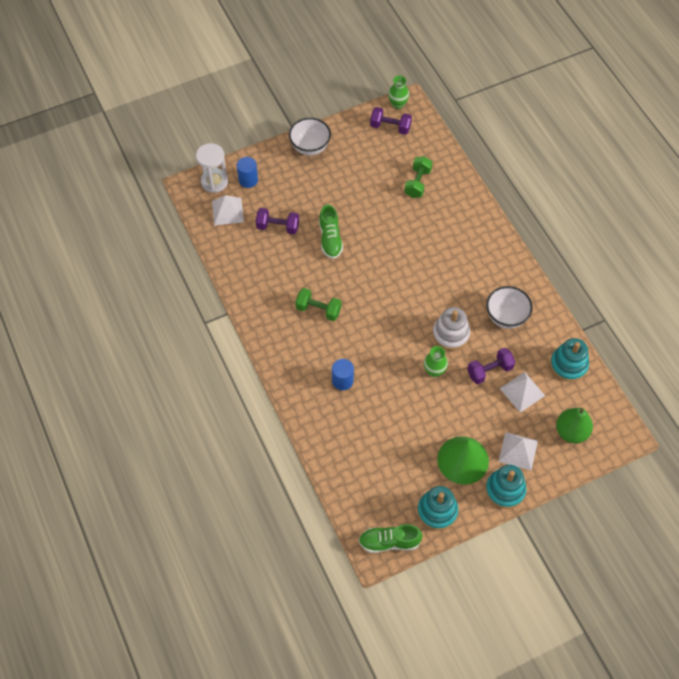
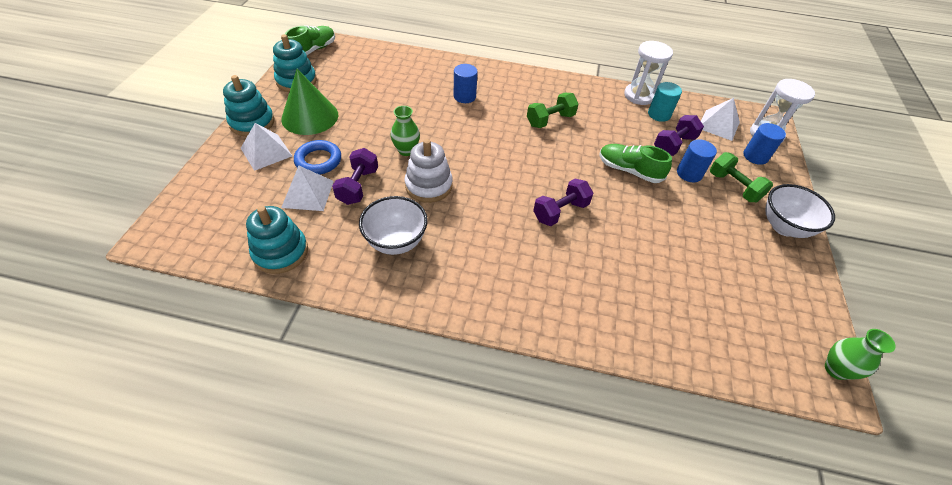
camera: 125 degrees right, 10 degrees down
(232, 272) = (639, 96): none -> white hourglass
(247, 250) = (659, 114): none -> turquoise cylinder
(302, 207) = (689, 173): none -> blue cylinder
(390, 127) = (786, 329): purple dumbbell -> purple dumbbell (560, 212)
(417, 183) = (660, 292): green dumbbell -> green dumbbell (733, 187)
(493, 412) = (318, 160): none -> blue ring
(571, 432) = (224, 199): green pear -> none

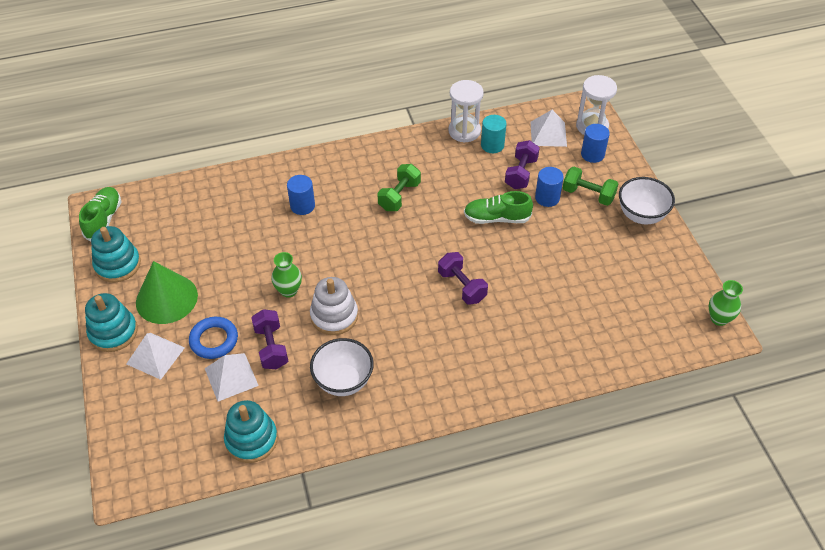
camera: 25 degrees left, 0 degrees up
(560, 212) = (462, 286): purple dumbbell -> purple dumbbell turned 60 degrees counterclockwise

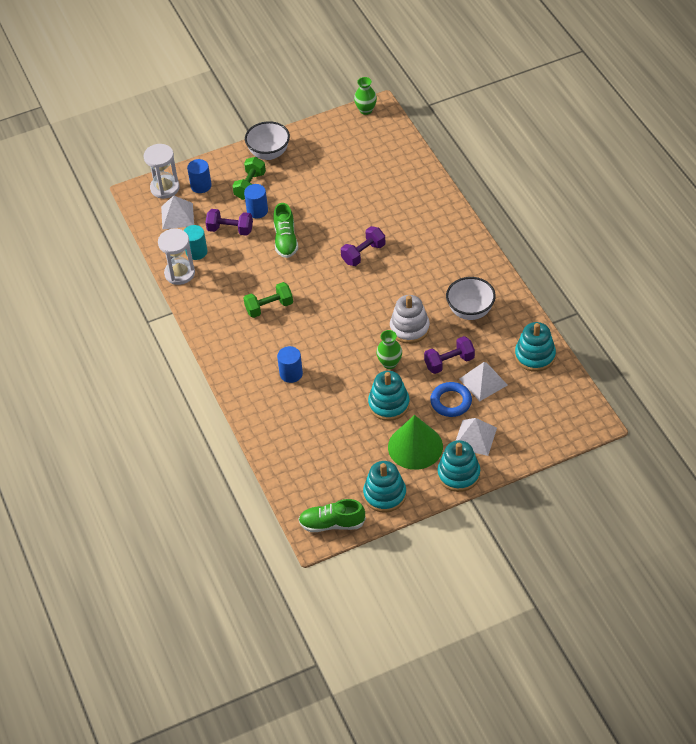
camera: 95 degrees left, 0 degrees up
(232, 283) = (389, 404): none -> turquoise stacking toy
(399, 196) = (269, 307): green dumbbell -> green dumbbell turned 45 degrees counterclockwise

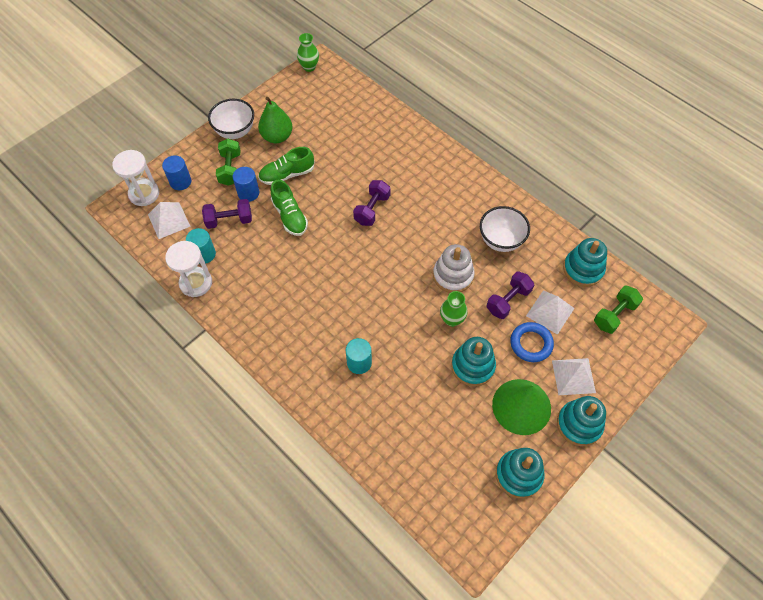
camera: 25 degrees left, 10 degrees up
(269, 307) = (304, 294): green dumbbell -> green dumbbell (614, 315)
(291, 374) = (359, 362): blue cylinder -> turquoise cylinder
(305, 167) = (277, 136): none -> green pear
(332, 524) = (482, 531): green shoe -> green shoe (287, 175)

